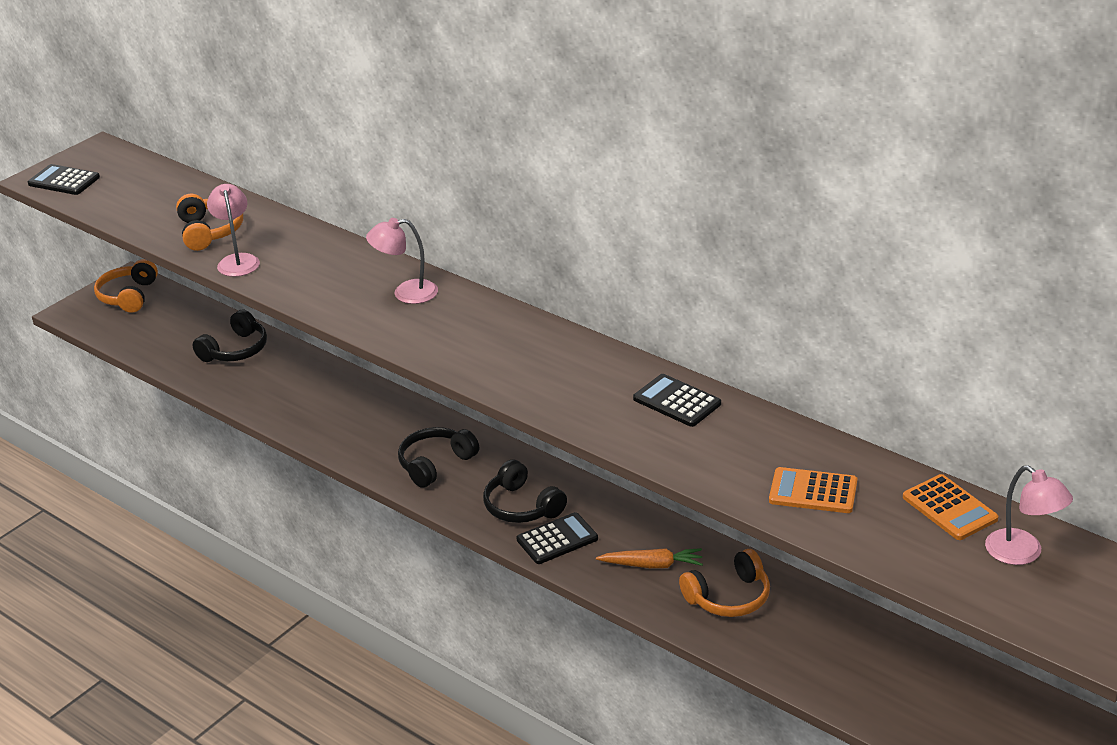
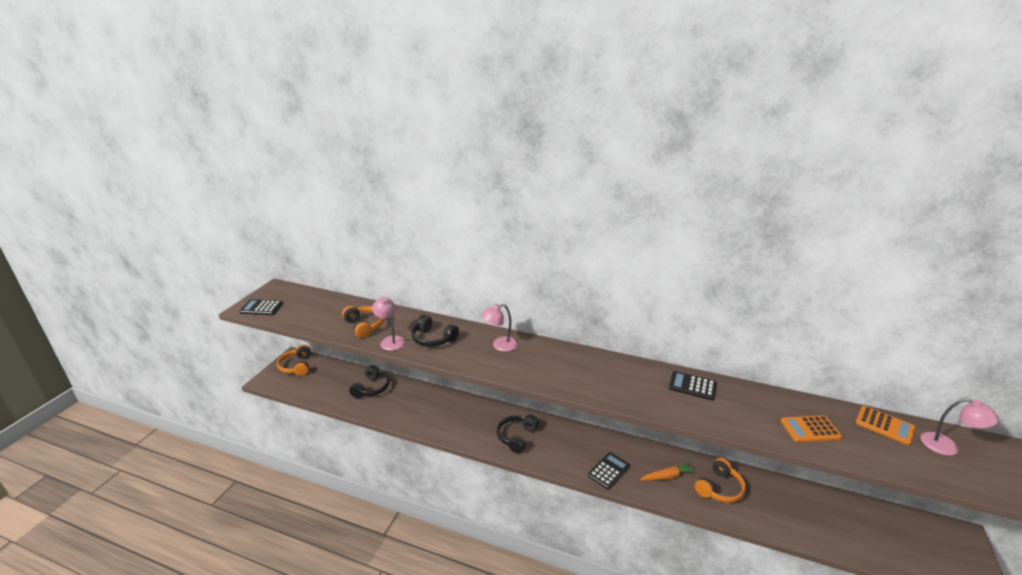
camera: 20 degrees left, 5 degrees down
(522, 506) = (578, 454): black headphones -> black headphones (433, 339)

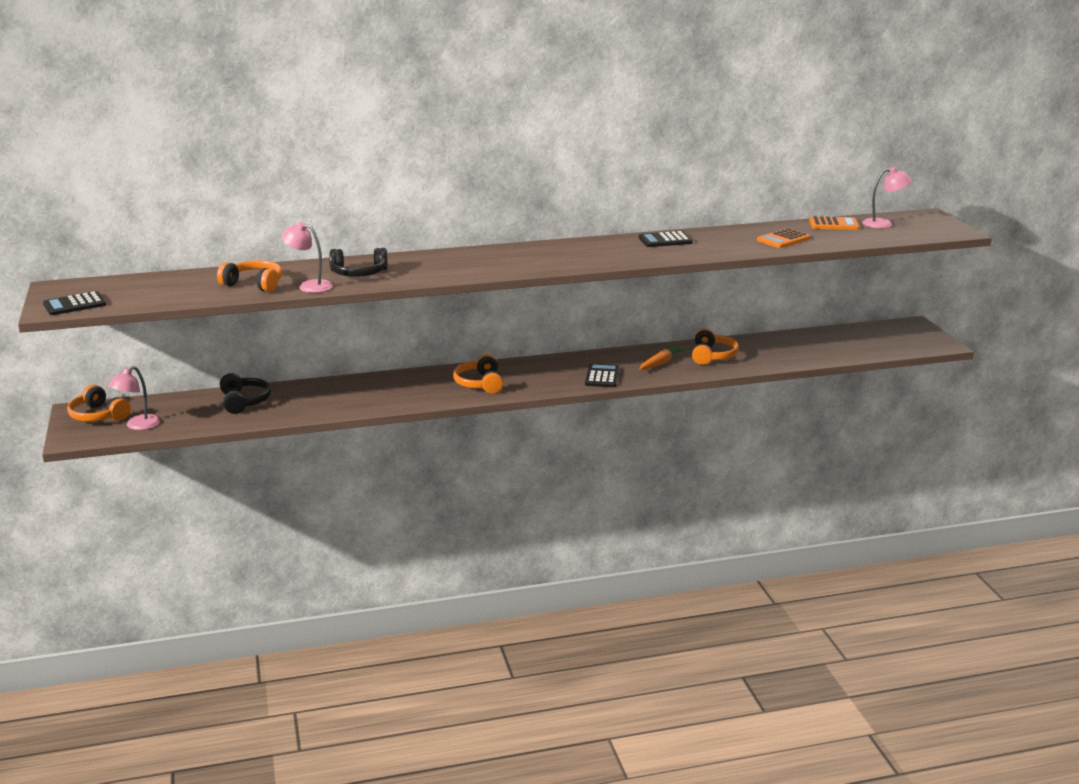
camera: 35 degrees left, 5 degrees down
(500, 345) = (443, 261): pink lamp -> pink lamp (138, 426)
(517, 437) = (480, 384): black headphones -> orange headphones

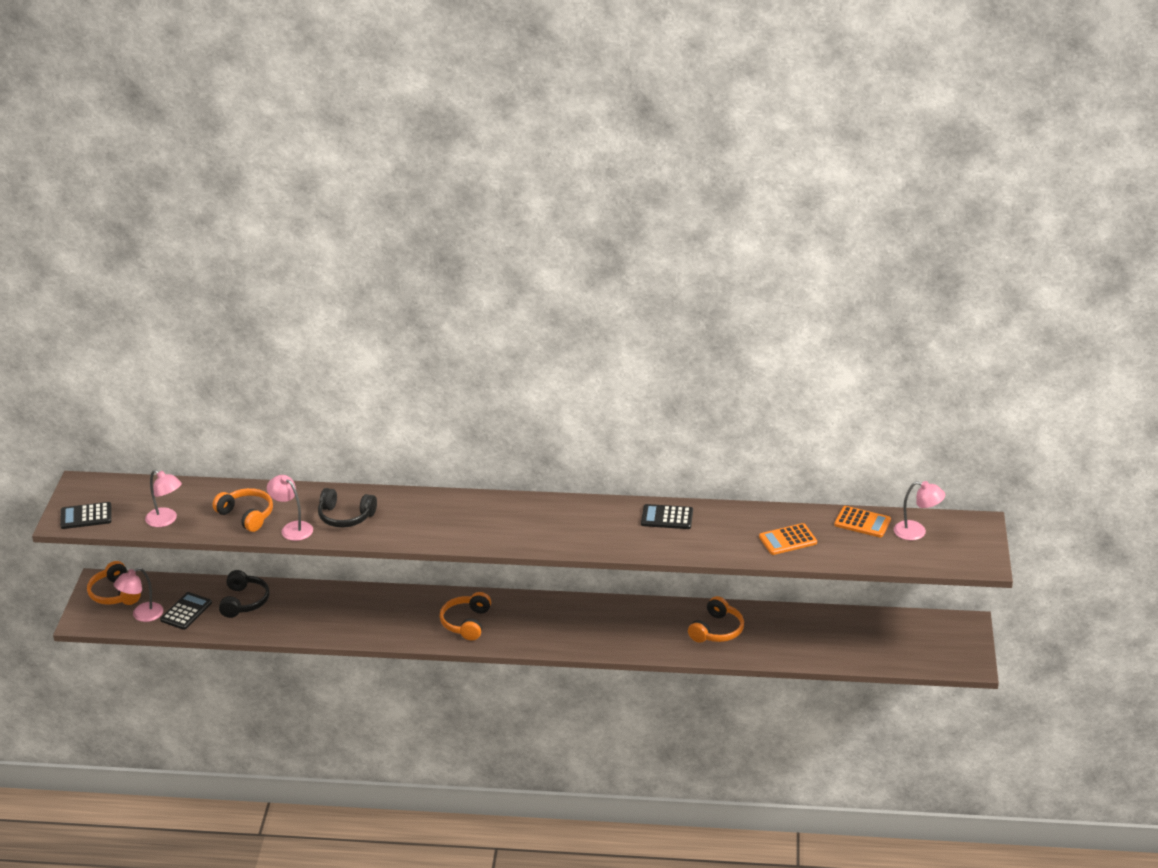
camera: 20 degrees right, 10 degrees up
(168, 297) = (166, 520): none -> pink lamp
(602, 376) = (588, 637): black calculator -> black calculator (186, 611)
(660, 363) = (657, 630): orange carrot -> none

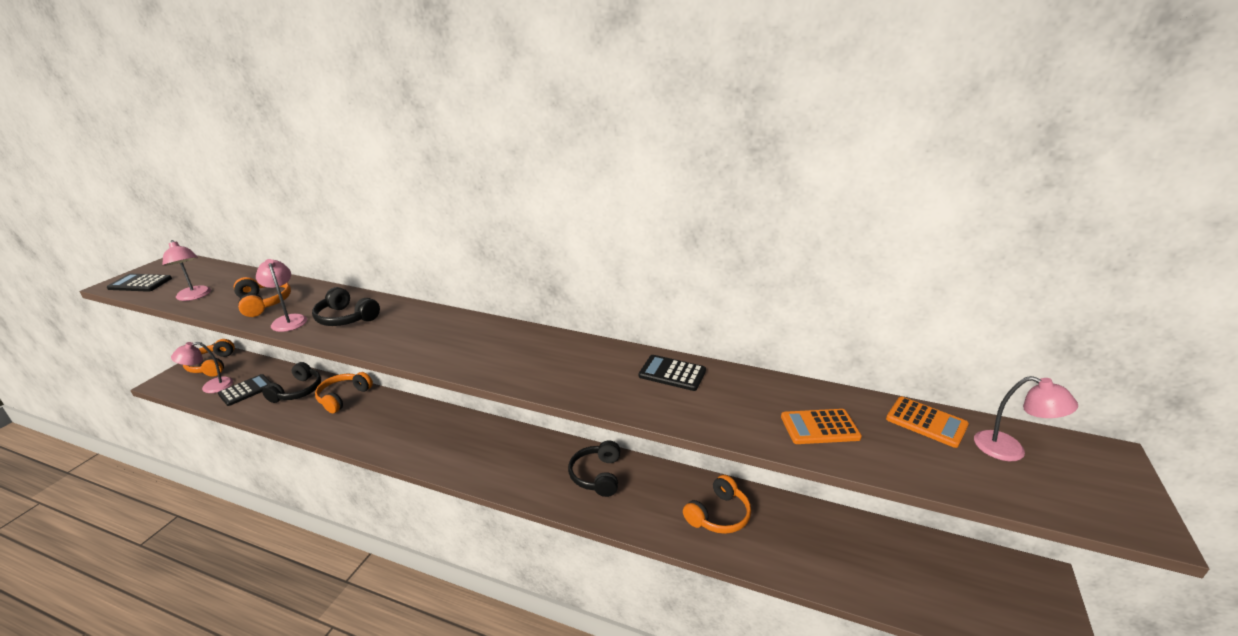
camera: 15 degrees right, 5 degrees down
(466, 623) = (465, 450): orange headphones -> orange headphones (343, 397)
(601, 620) = (597, 475): none -> black headphones

